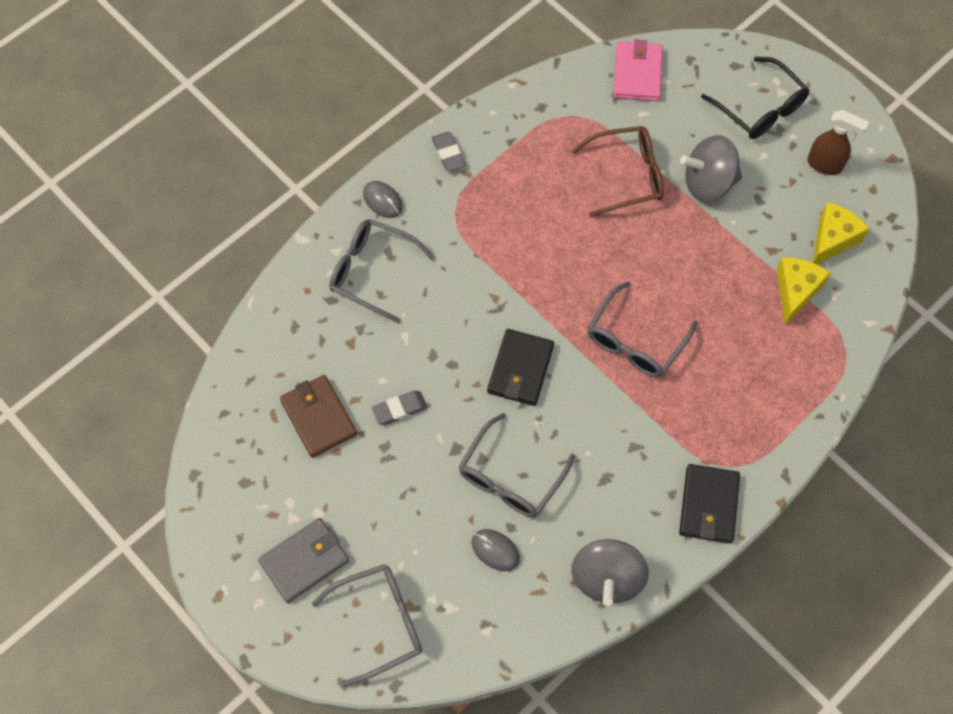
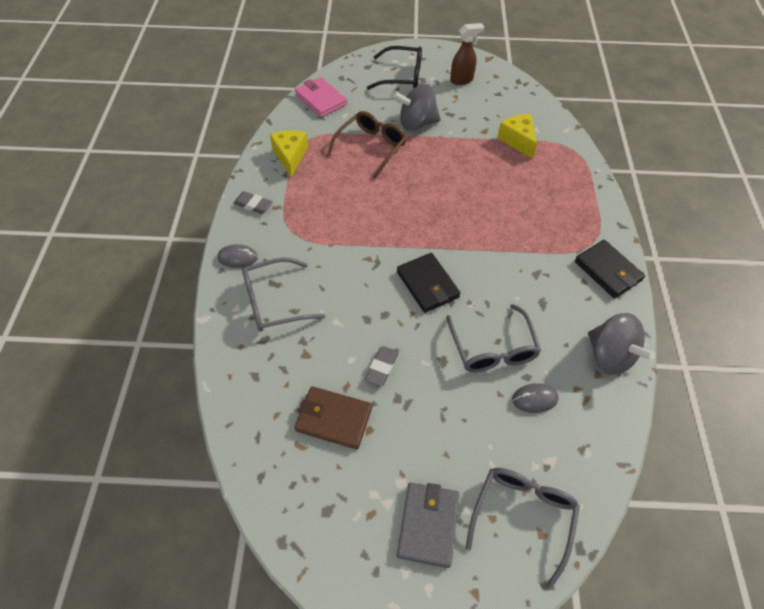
camera: 45 degrees left, 10 degrees down
(635, 341) = (471, 221): grey glasses -> none
(708, 183) = (416, 123): grey spinning top -> grey spinning top turned 45 degrees clockwise
(832, 239) = (505, 107): yellow cheese -> yellow cheese (290, 156)

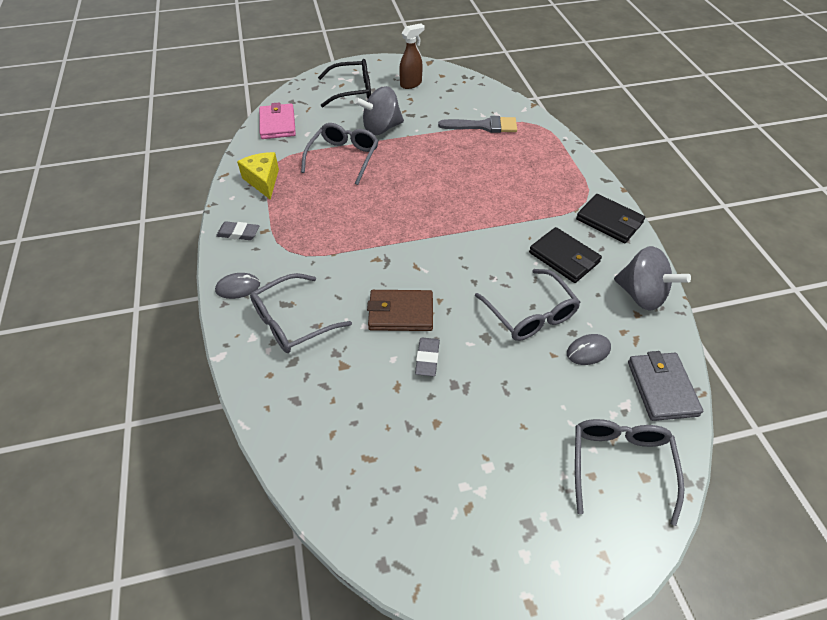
camera: 15 degrees left, 5 degrees down
(321, 99) = (277, 124): pink wallet -> pink wallet turned 45 degrees clockwise
(334, 419) = (395, 422): brown wallet -> brown wallet (401, 313)
(371, 147) = (343, 157): brown glasses -> grey glasses
(427, 284) = (445, 270): black wallet -> black wallet (564, 257)
(428, 525) = (531, 501): grey wallet -> grey wallet (662, 388)
(518, 140) = (483, 126): yellow cheese -> grey brush

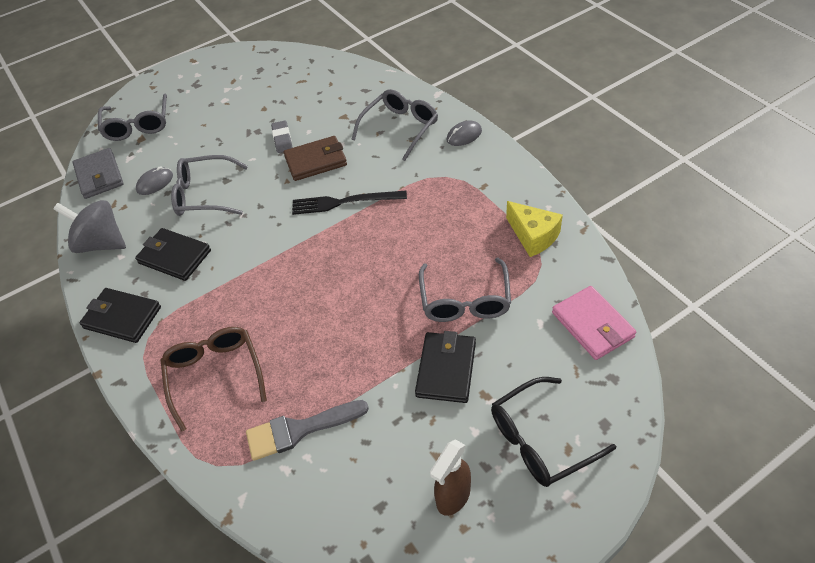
camera: 165 degrees right, 0 degrees up
(238, 233) = (505, 175): grey eraser -> none
(381, 128) = (446, 369): grey spinning top -> black wallet
(392, 257) = (344, 202): none -> black fork
(530, 314) = (204, 195): grey glasses -> grey glasses turned 45 degrees counterclockwise
(534, 165) = (215, 375): none -> brown glasses

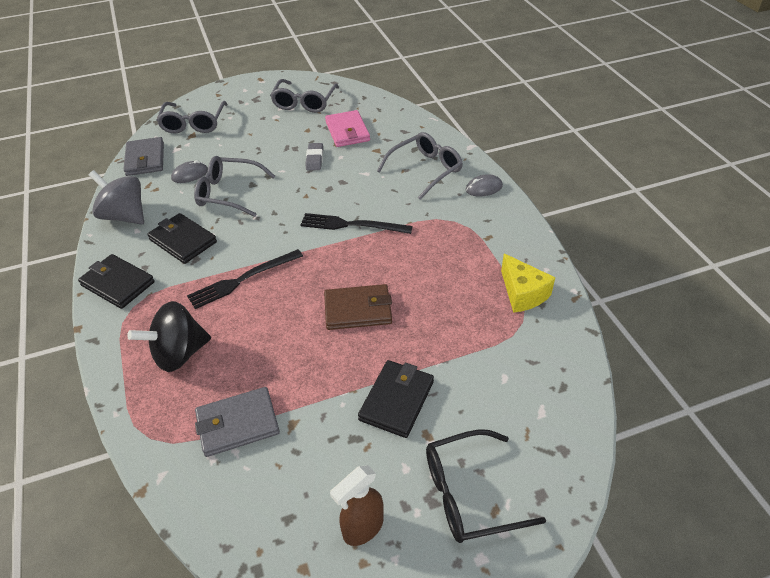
camera: 10 degrees right, 5 degrees down
(215, 375) = (179, 354): brown glasses -> black spinning top
(252, 284) = (242, 280): none -> black fork
(300, 430) = (238, 424): grey brush -> grey wallet
(316, 161) = (338, 184): brown wallet -> brown wallet (358, 310)
(465, 300) = (436, 339): grey glasses -> grey glasses (304, 102)
(592, 325) = (557, 392): pink wallet -> pink wallet (347, 131)

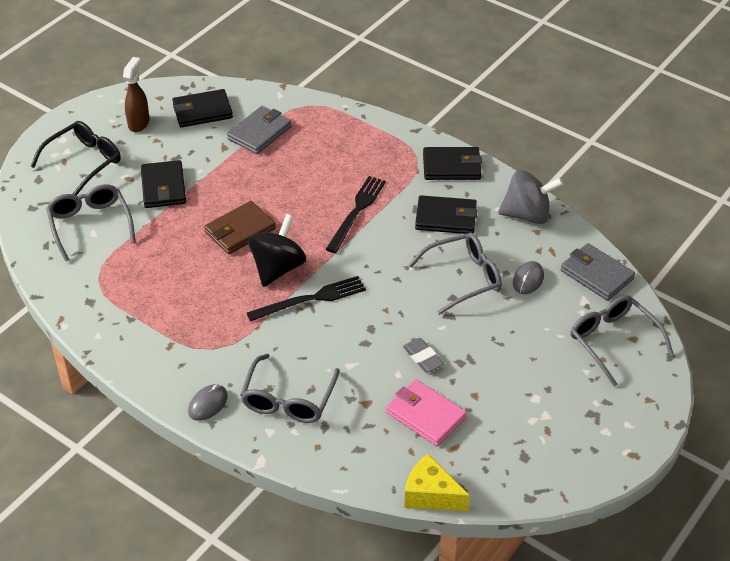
camera: 145 degrees right, 0 degrees up
(179, 354) = (344, 148): black spinning top -> black spinning top (277, 268)
(270, 502) = (202, 111): none -> black wallet
(304, 102) = (526, 438): grey glasses -> grey glasses (90, 225)
(522, 293) = (109, 303): yellow cheese -> yellow cheese (431, 495)

